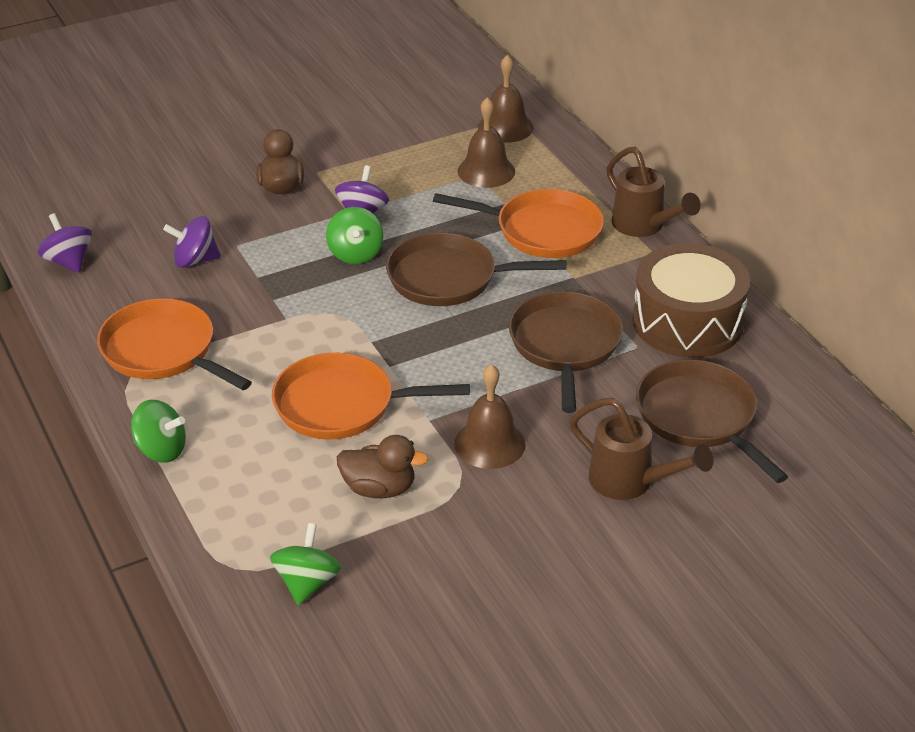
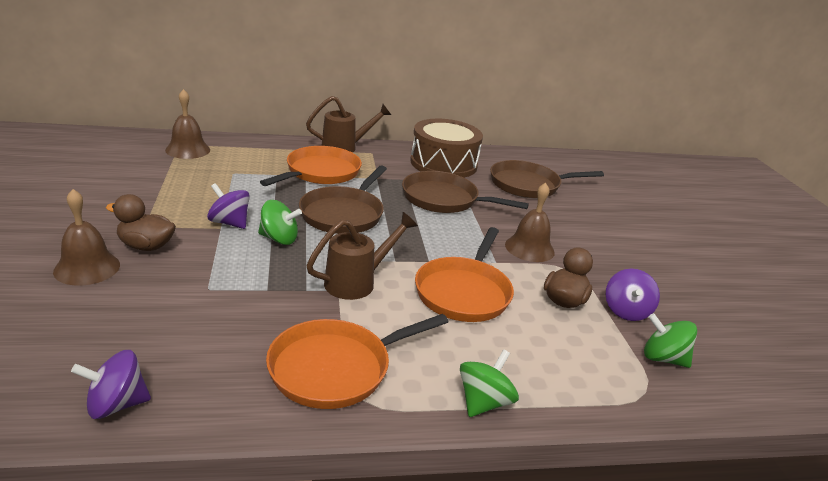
camera: 75 degrees left, 10 degrees down
(195, 260) = (207, 316): purple spinning top -> purple spinning top (626, 311)
(486, 171) = (231, 169): brown bell -> brown bell (87, 268)
(631, 483) = (578, 217): brown watering can -> brown watering can (357, 282)

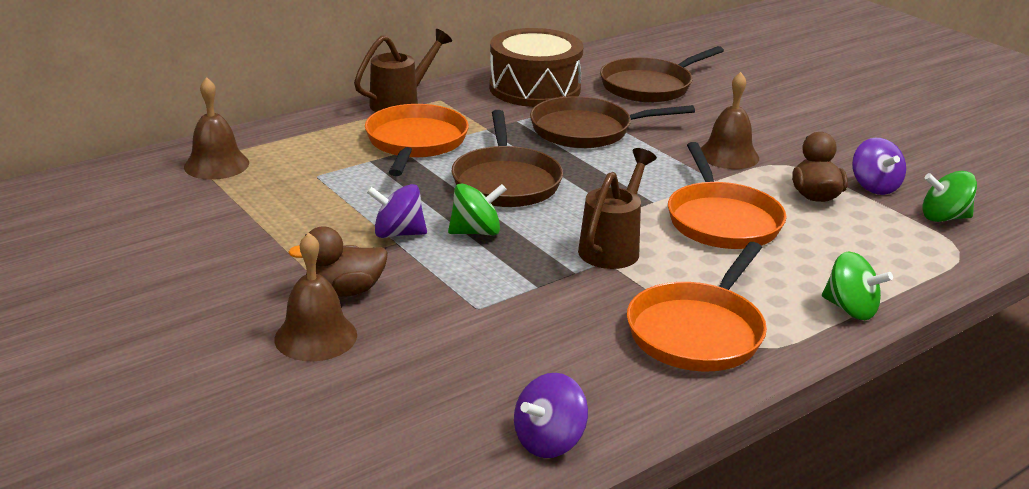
camera: 25 degrees left, 0 degrees up
(484, 402) = (850, 309): green spinning top -> green spinning top turned 120 degrees clockwise

